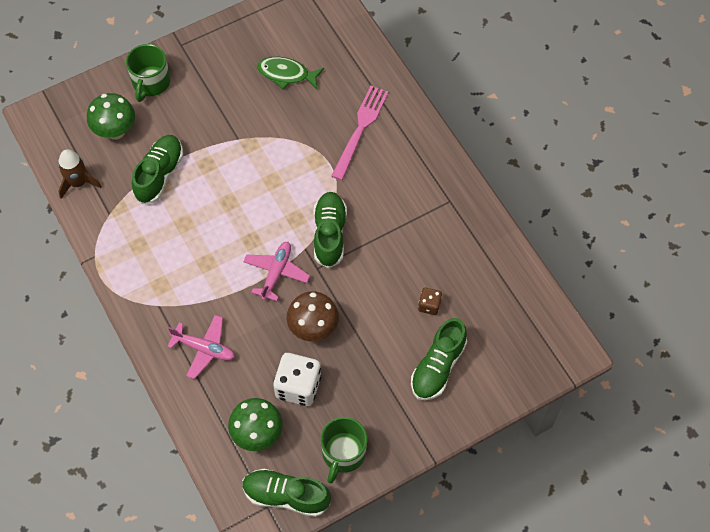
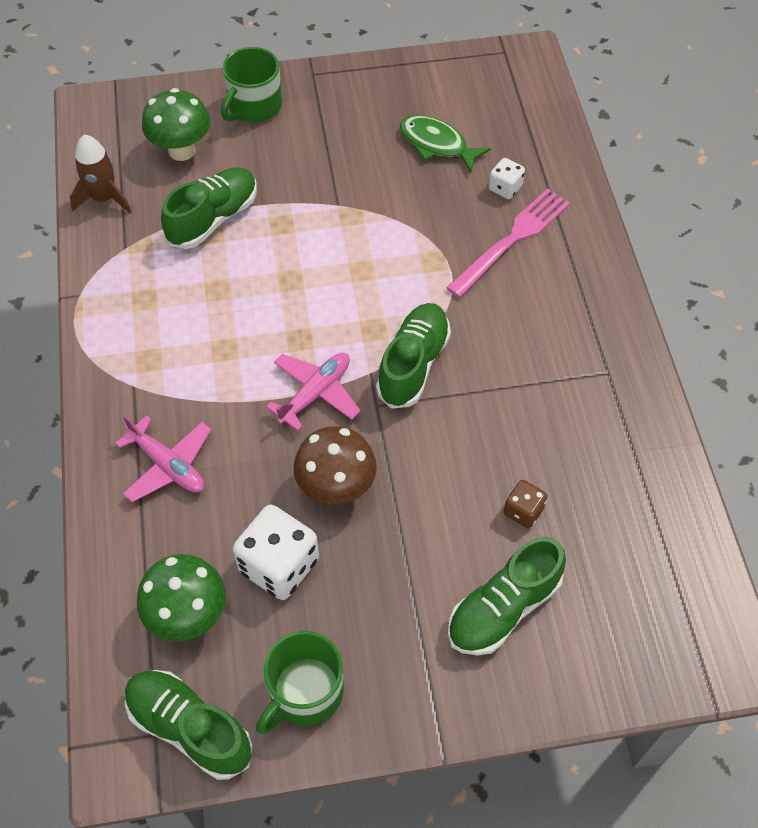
camera: 20 degrees right, 5 degrees down
(343, 93) = (505, 188): none -> white dice

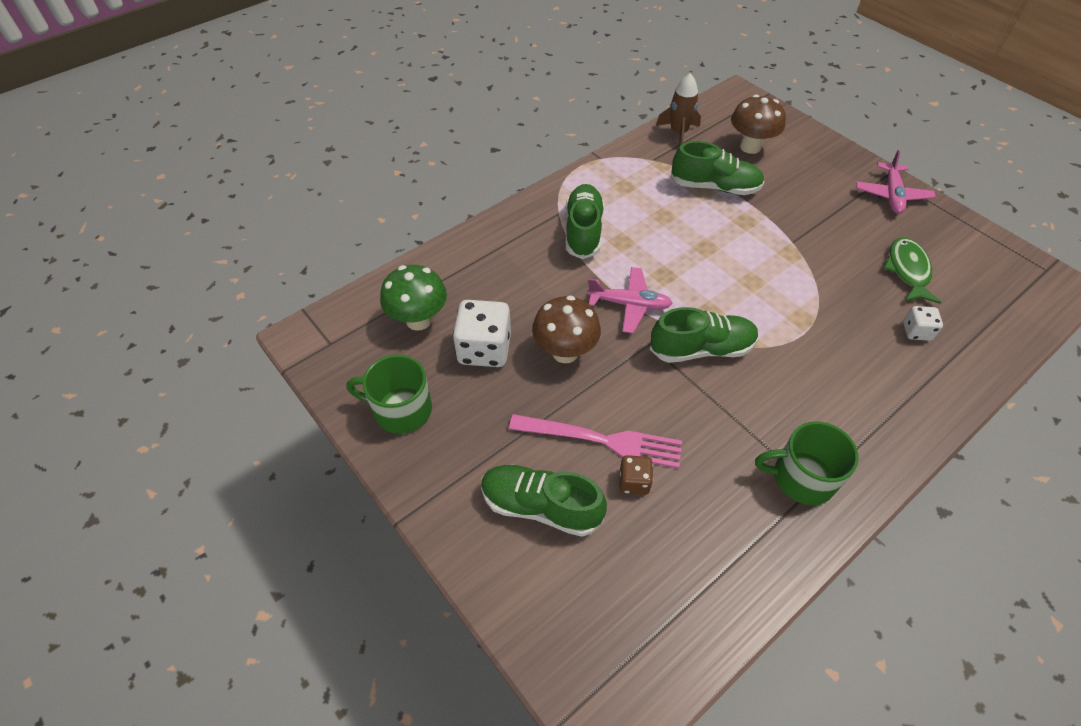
camera: 60 degrees right, 5 degrees down
(168, 465) = (516, 257): pink plane -> pink plane (891, 195)
(182, 150) = (750, 147): green mushroom -> brown mushroom
(189, 728) = (343, 359): green shoe -> green shoe (583, 231)
(254, 106) = (824, 161): green mug -> green mug (802, 477)
(513, 239) = (874, 359): pink fork -> pink fork (604, 440)

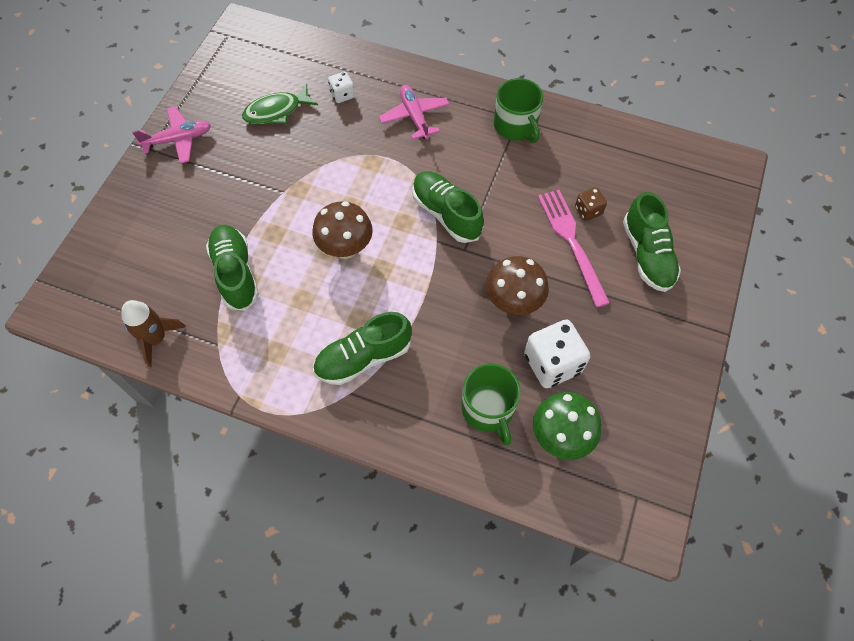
camera: 120 degrees left, 10 degrees up
(401, 409) = (650, 390): green mug -> green mug (488, 409)
(629, 304) = (432, 280): pink plane -> pink plane (415, 117)
(750, 147) = (152, 265): brown mushroom -> brown mushroom (345, 248)

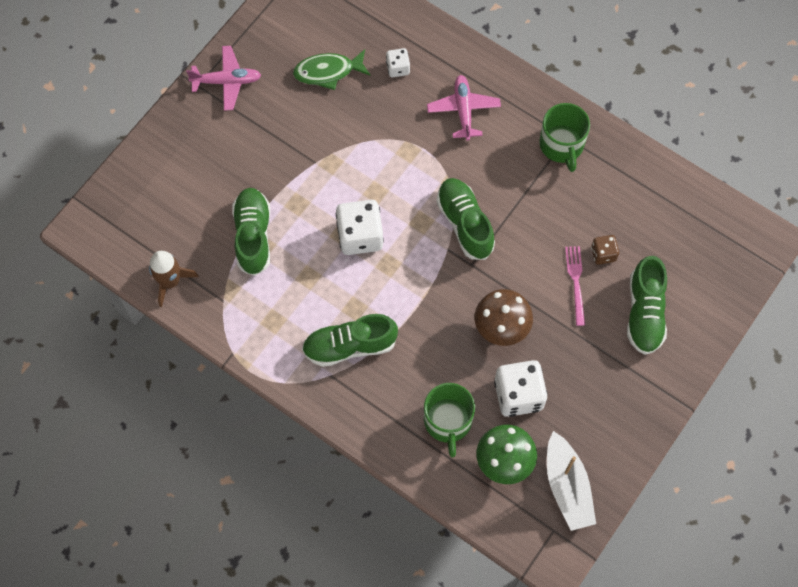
camera: 15 degrees right, 5 degrees up
(345, 248) = (360, 236): brown mushroom -> white dice
(571, 241) = (575, 281): pink fork -> pink fork, size x0.62
(634, 445) = (567, 487): none -> white boat

